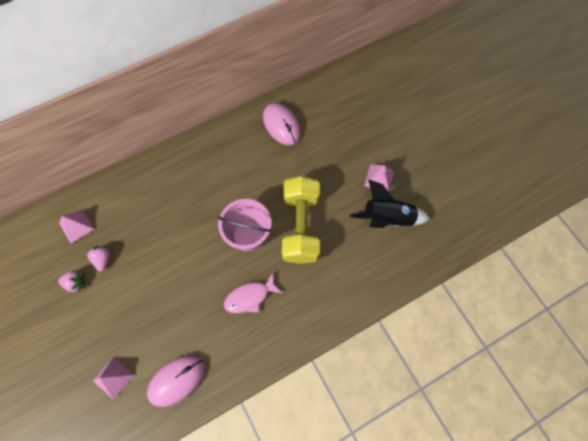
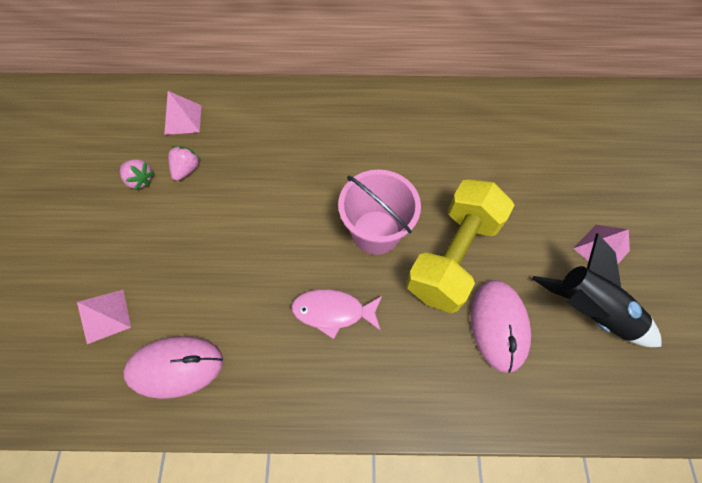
camera: 30 degrees right, 5 degrees down
(281, 125) = (492, 121): pink mouse -> pink mouse (498, 325)

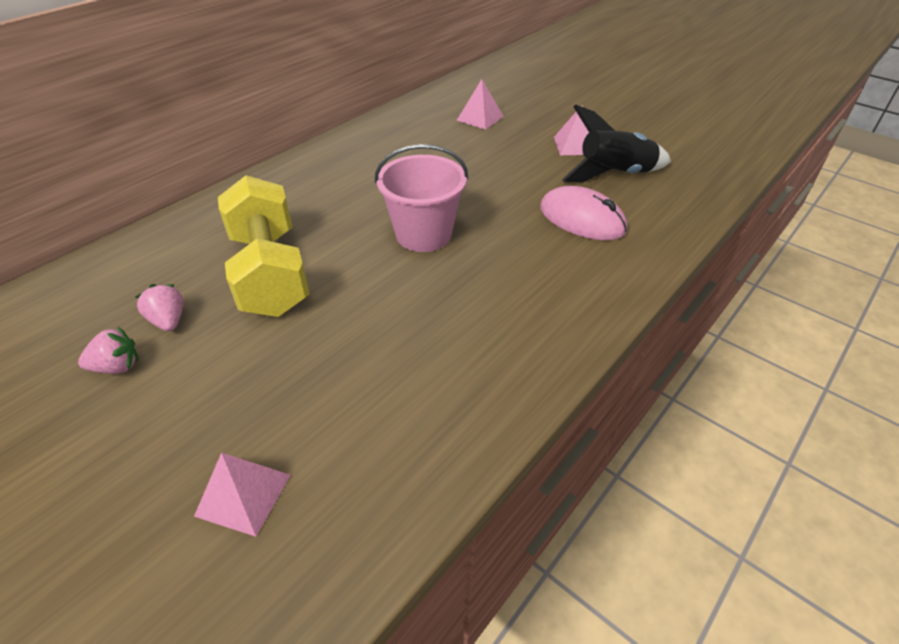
camera: 50 degrees left, 20 degrees down
(175, 367) = (388, 455): pink mouse -> none
(183, 119) = (103, 292): pink pyramid -> pink pyramid (480, 118)
(333, 312) = (466, 300): pink fish -> none
(453, 256) = (498, 208): yellow dumbbell -> yellow dumbbell (270, 273)

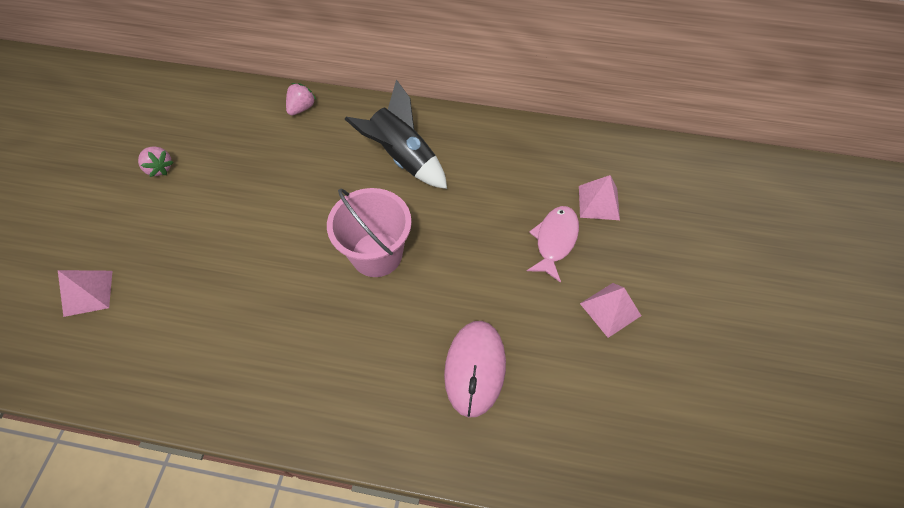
camera: 60 degrees right, 15 degrees up
(168, 321) = (207, 165): pink strawberry -> pink strawberry (301, 108)
(270, 273) = (279, 186): yellow dumbbell -> none
(496, 146) = (554, 240): none -> pink fish
(614, 175) = (576, 369): black rocket -> black rocket (403, 158)

